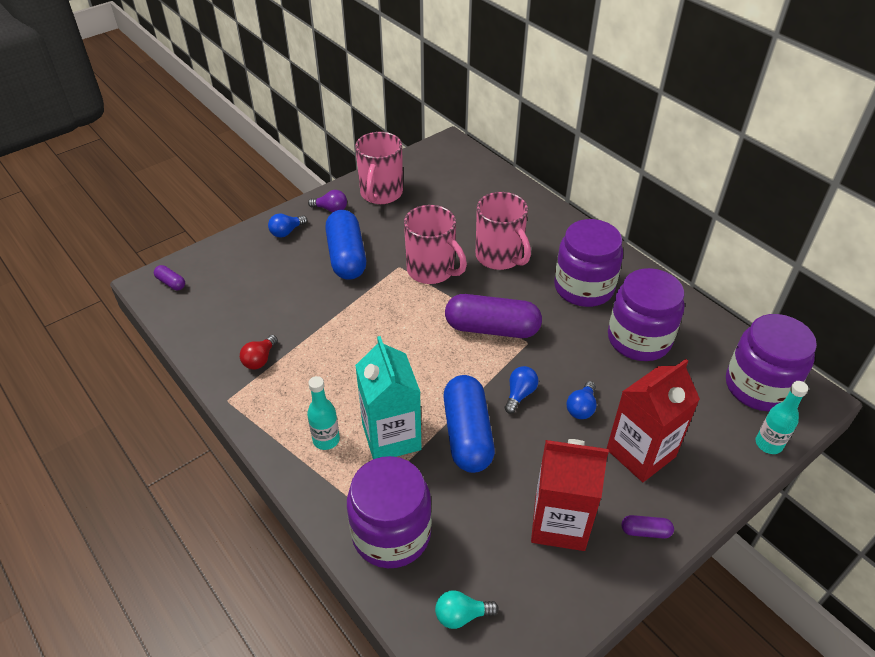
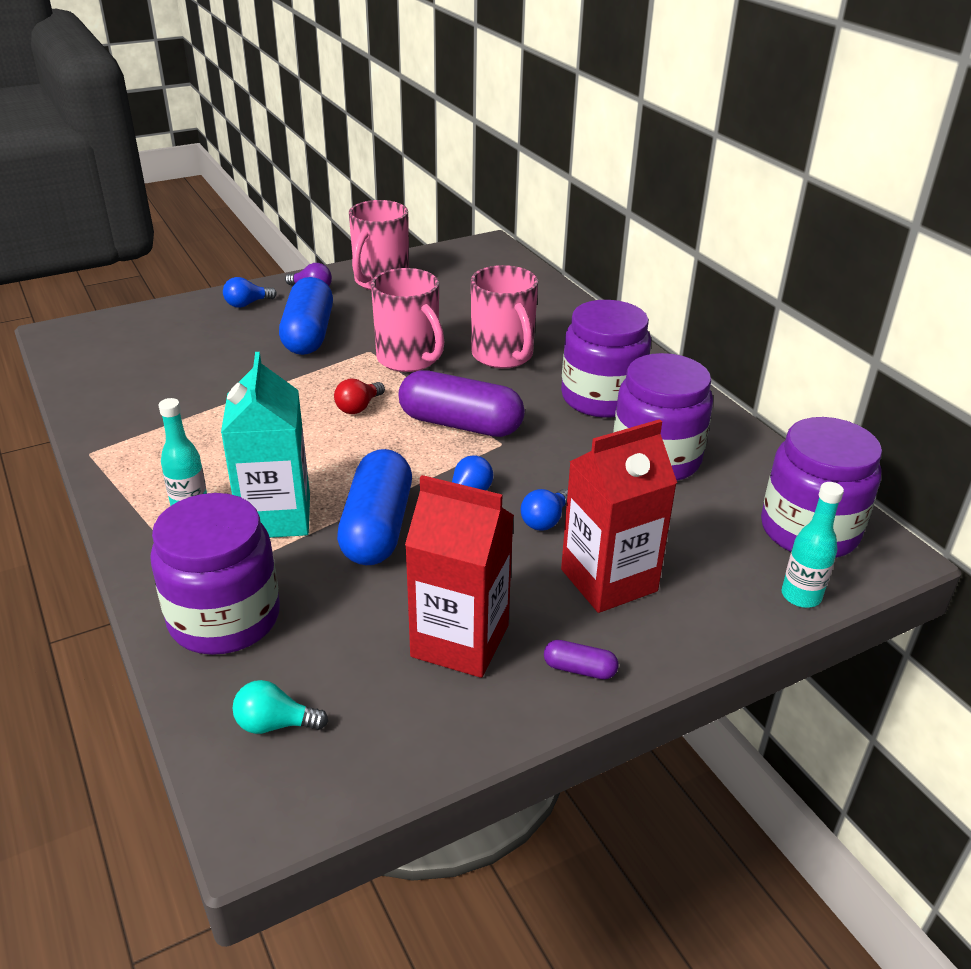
camera: 10 degrees right, 10 degrees down
(171, 283) = (84, 335): purple capsule -> none
(260, 359) = (150, 419): red light bulb -> red light bulb (358, 407)

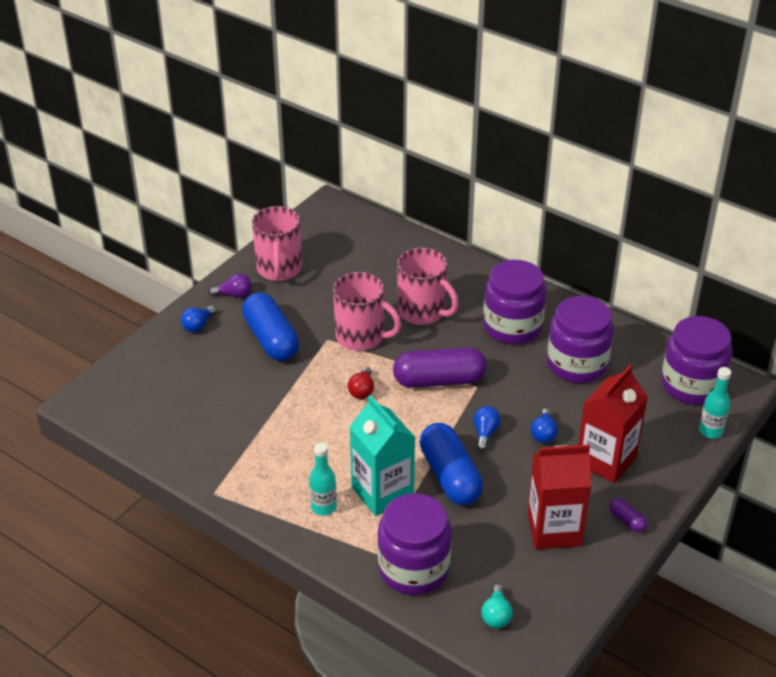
camera: 25 degrees left, 5 degrees up
(275, 724) = (496, 615): turquoise light bulb -> turquoise light bulb turned 60 degrees counterclockwise
(579, 669) = (627, 520): purple capsule -> purple capsule turned 60 degrees clockwise

